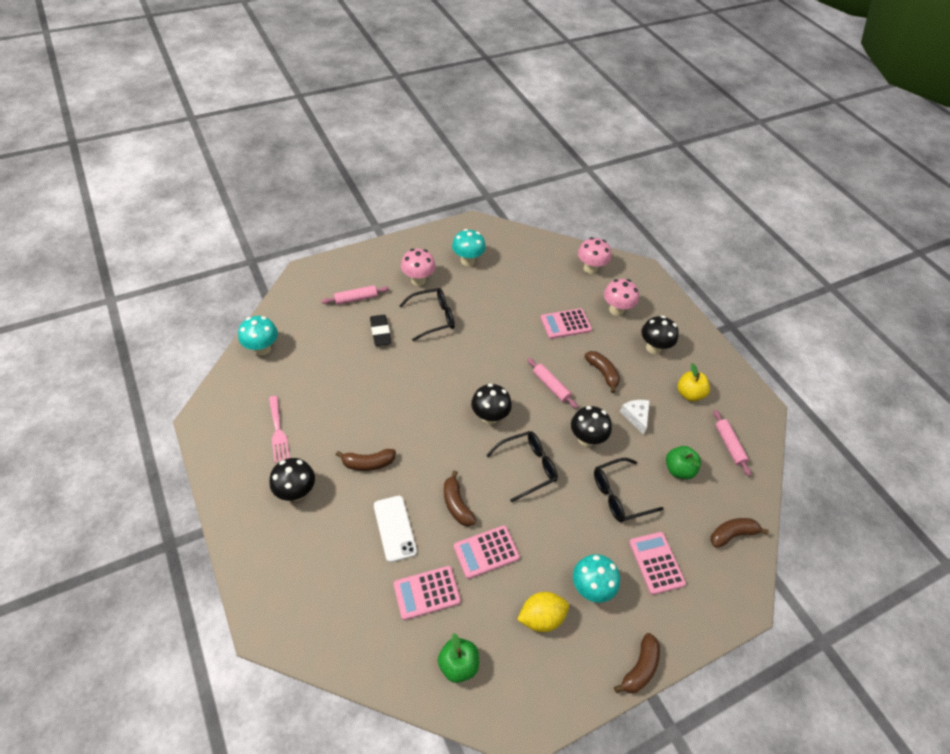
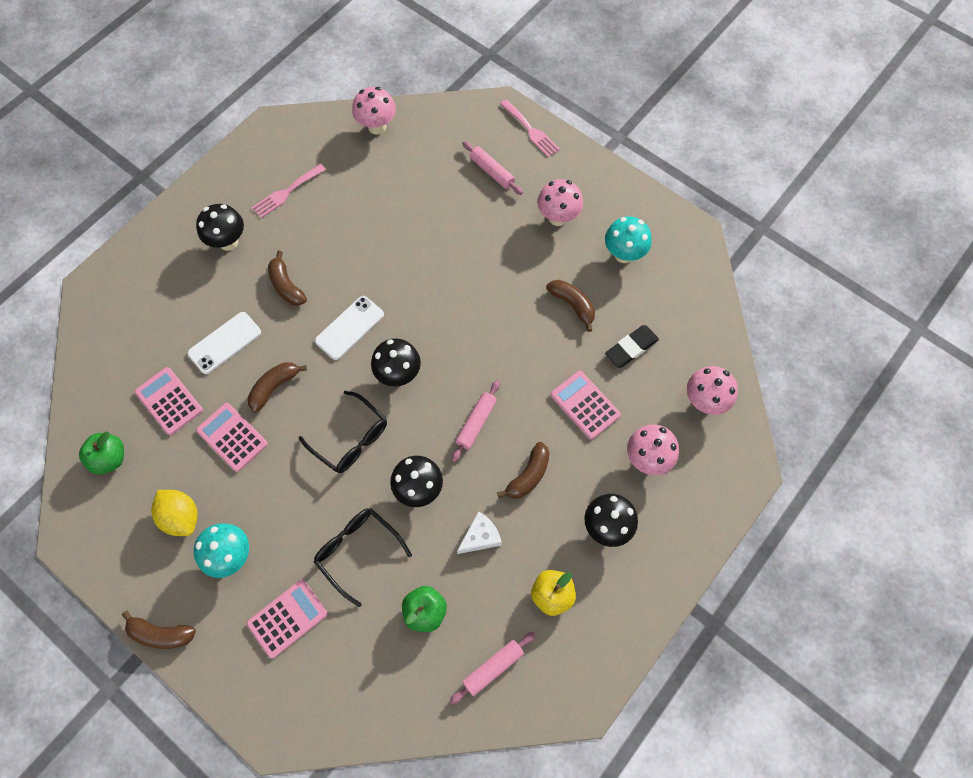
camera: 70 degrees right, 15 degrees up
(262, 349) = (377, 127): turquoise mushroom -> pink mushroom
(337, 265) = (531, 130): none -> pink fork
(380, 332) = (457, 217): black eraser -> black eraser (631, 348)
(432, 433) = (349, 328): none -> white phone
(433, 317) = (509, 258): black glasses -> none
(732, 534) = (361, 700): brown banana -> brown banana (572, 305)

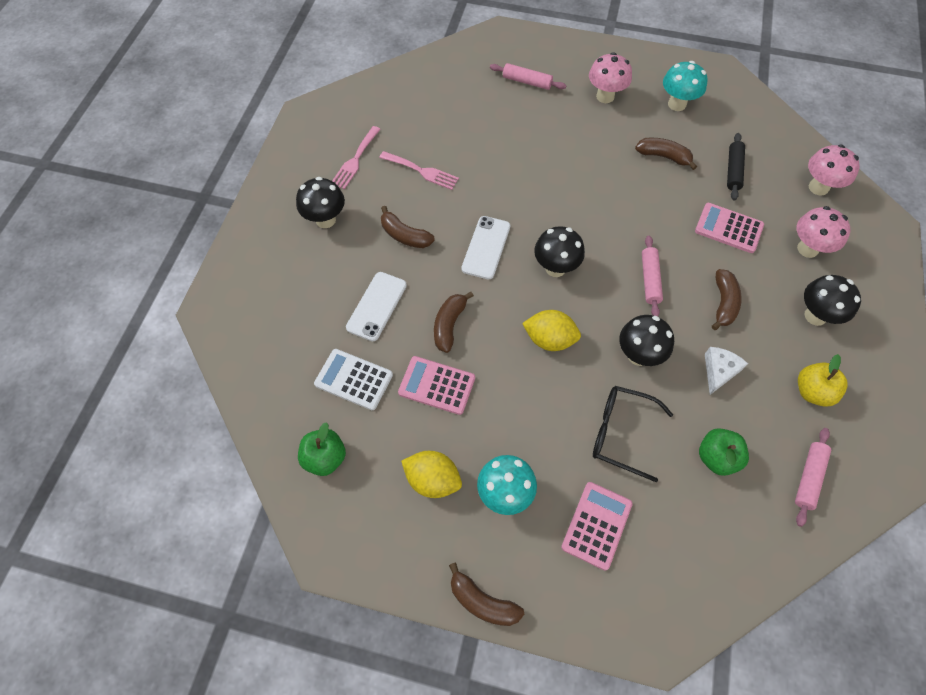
camera: 25 degrees left, 5 degrees down
(161, 634) = (482, 602): brown banana -> brown banana turned 45 degrees clockwise
(169, 401) = (353, 379): pink calculator -> white calculator
(351, 439) = (549, 339): black glasses -> yellow lemon
(377, 127) = (404, 81): pink mushroom -> none
(531, 130) = (538, 41): pink fork -> pink fork (422, 171)
(631, 348) = (733, 170): black eraser -> black rolling pin

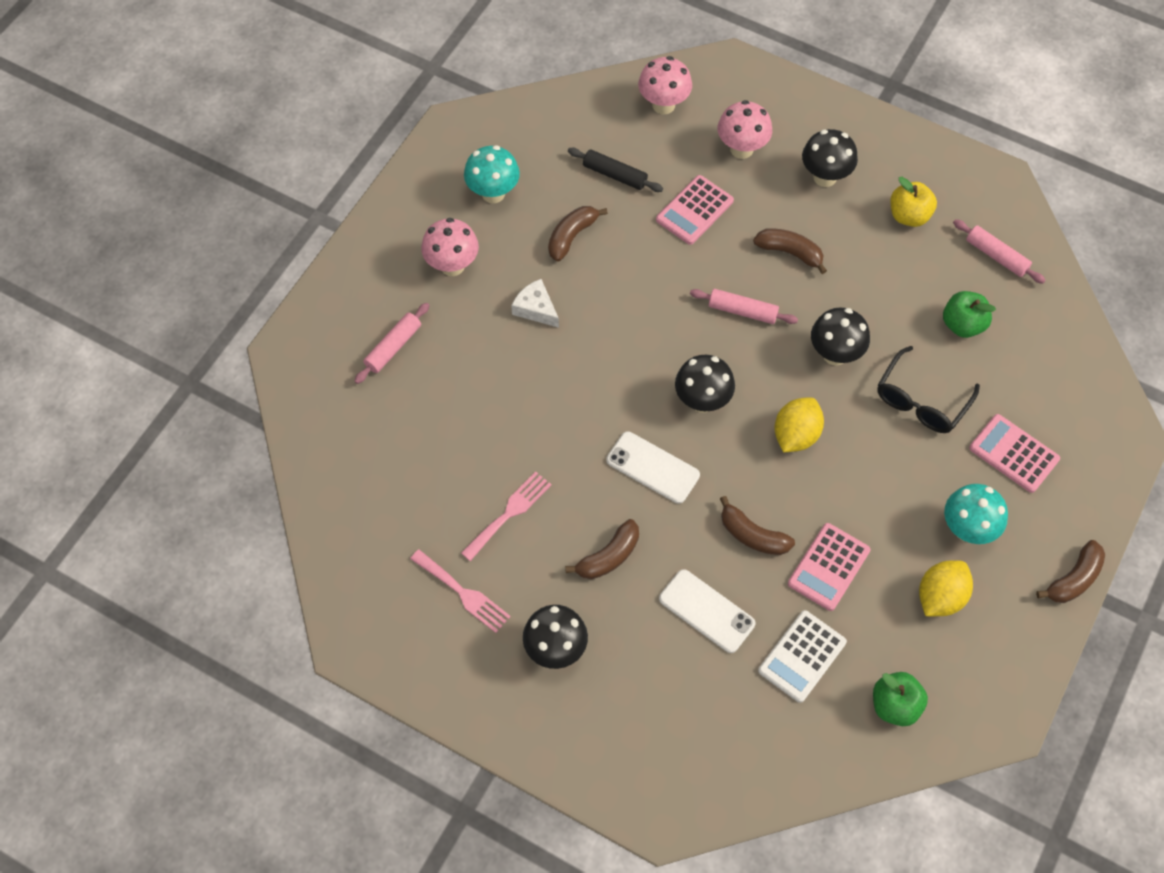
camera: 75 degrees left, 0 degrees up
(719, 371) = (869, 287): white cheese -> white cheese (536, 309)

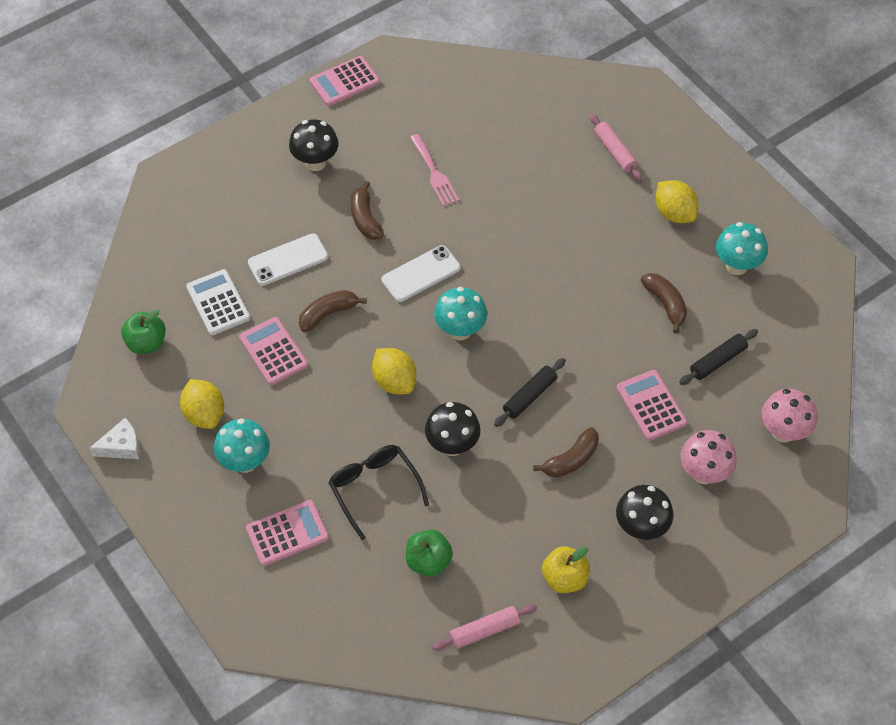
camera: 115 degrees right, 5 degrees down
(415, 676) = (344, 82): none -> pink calculator
(452, 266) = (674, 213): pink mushroom -> yellow lemon
(463, 593) = (388, 126): pink fork -> none
(536, 309) = (605, 253): white cheese -> white cheese (122, 446)
(702, 401) = (460, 330): black mushroom -> turquoise mushroom
(742, 311) = (529, 396): pink rolling pin -> black rolling pin
(1074, 579) = (159, 516): brown banana -> none

